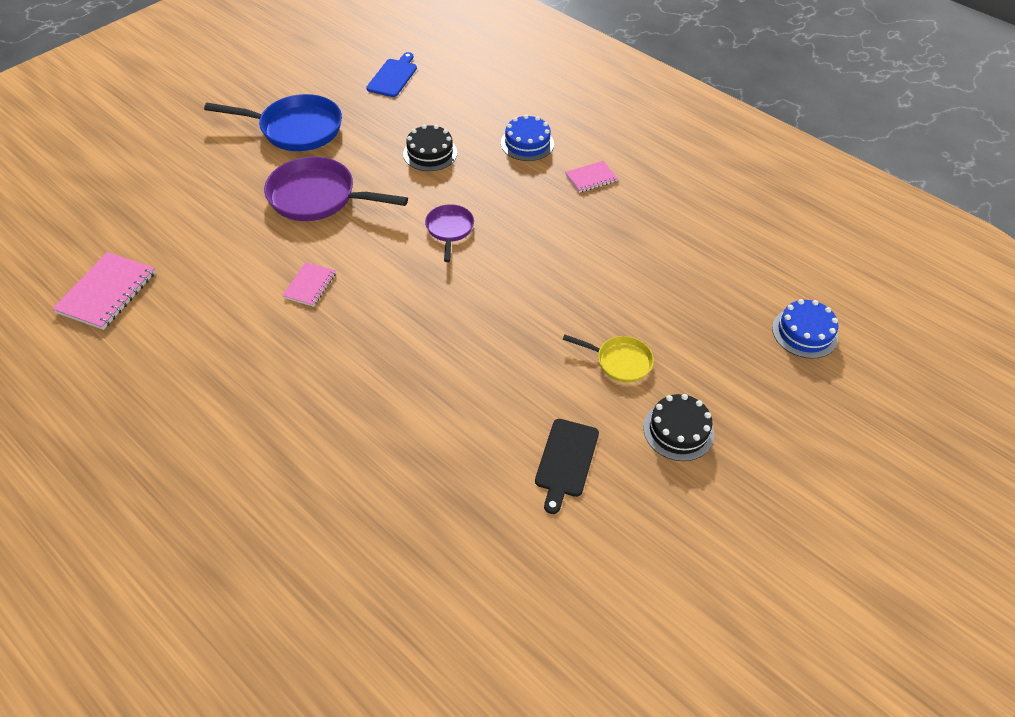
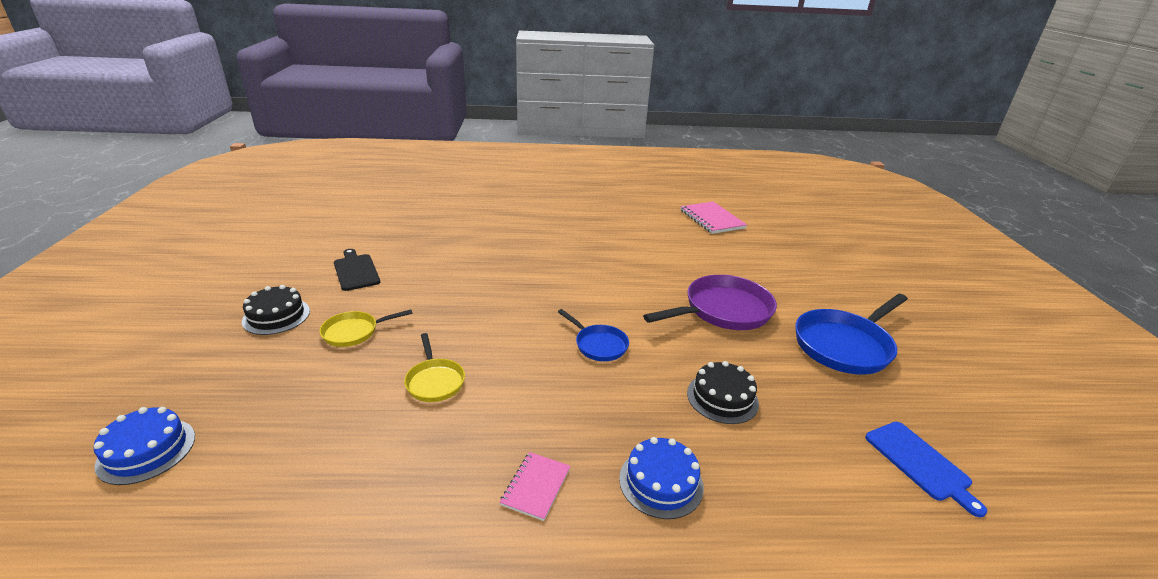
camera: 135 degrees right, 20 degrees down
(310, 285) = (627, 267): pink notebook -> none
(449, 230) = (598, 345): purple pan -> blue pan
(592, 273) = (434, 381): none -> yellow pan

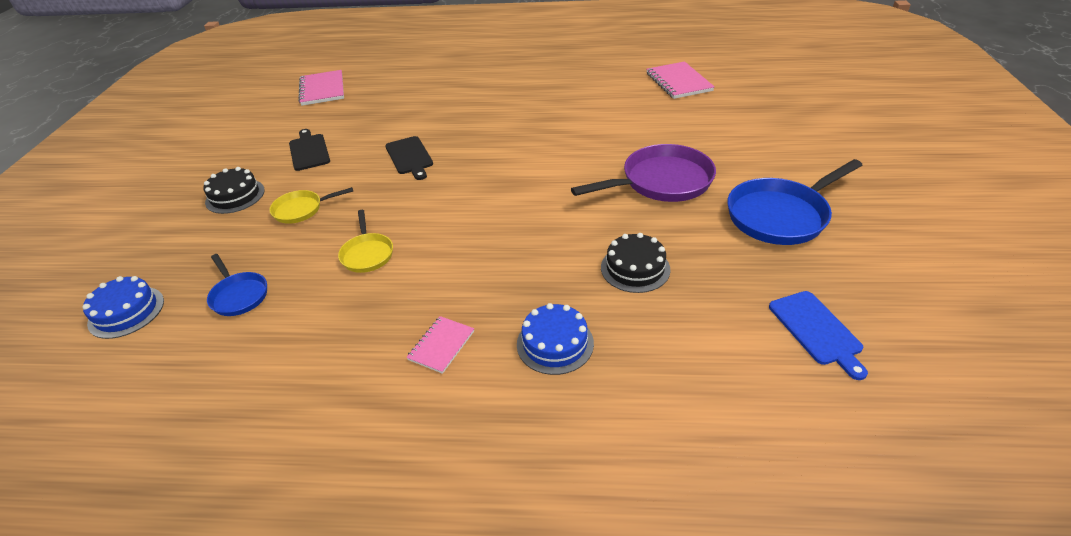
camera: 10 degrees right, 10 degrees up
(363, 211) = (322, 89): none -> pink notebook
(465, 280) = (410, 157): none -> black cutting board
(598, 345) = (526, 218): blue pan -> blue pan (239, 295)

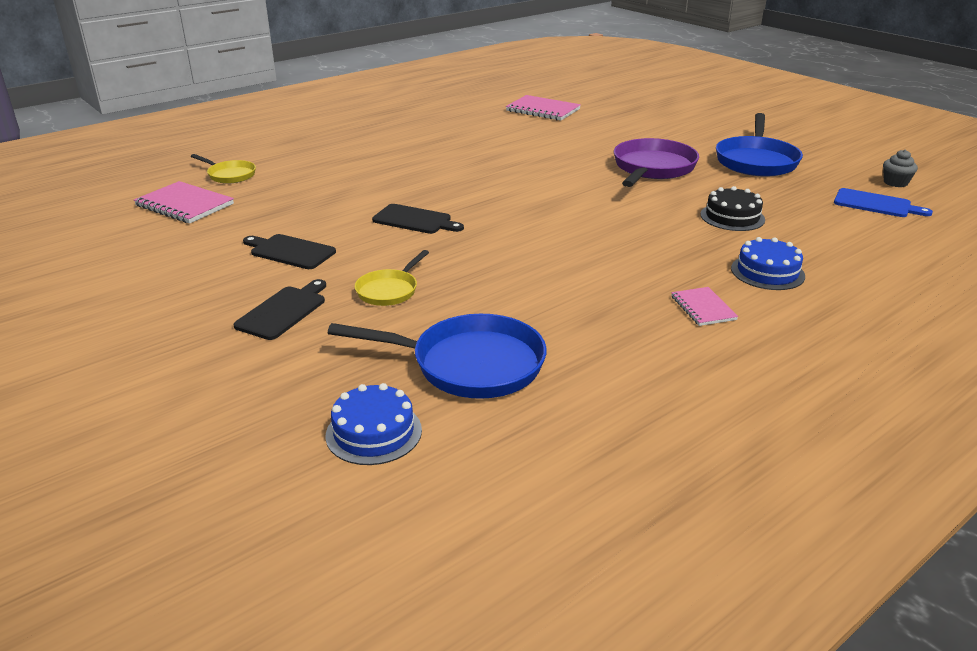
camera: 45 degrees left, 10 degrees down
(235, 196) = (284, 311): black cake -> black cutting board
(239, 295) = (469, 365): blue pan -> blue pan, size x1.83
(367, 254) = (526, 289): yellow pan -> yellow pan (230, 175)
(899, 316) = (895, 183): none -> grey cupcake

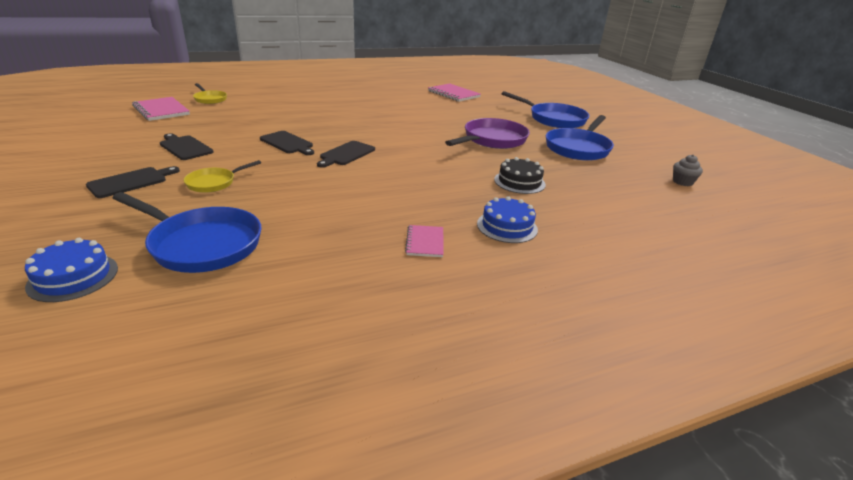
camera: 15 degrees right, 0 degrees up
(503, 221) = (346, 154): none -> black cutting board
(695, 126) = (553, 119): none -> blue pan
(876, 204) = (650, 194): blue cutting board -> none

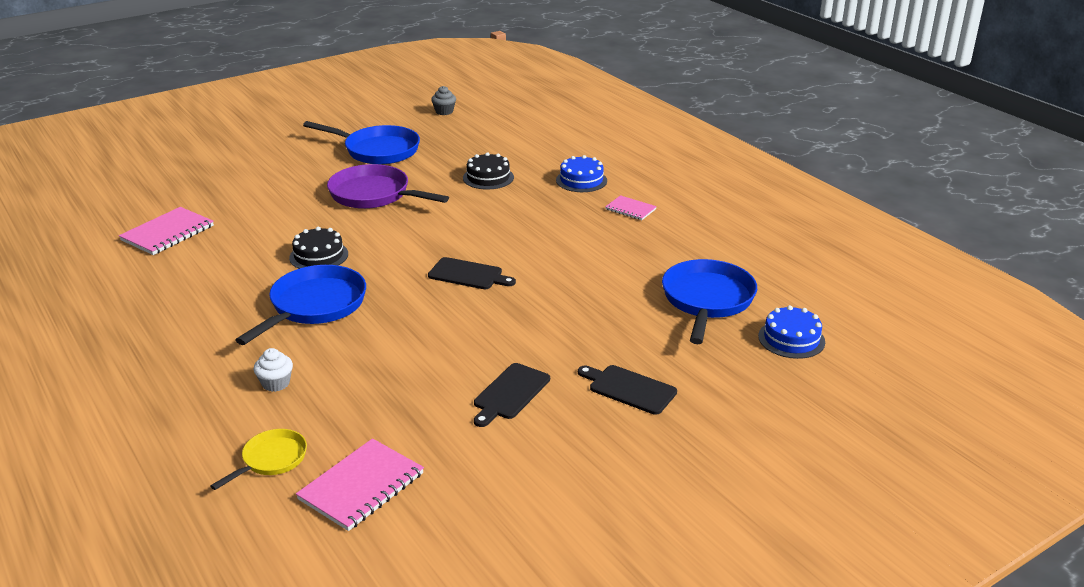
camera: 100 degrees left, 0 degrees up
(214, 183) = (595, 334): yellow pan -> none
(272, 103) = (276, 383): none -> white cupcake
(288, 143) = (454, 321): black cutting board -> none
(405, 120) = (319, 256): none -> black cake
(425, 242) = (630, 209): pink notebook -> pink notebook turned 45 degrees clockwise
(553, 119) = (275, 162): blue pan -> blue pan (314, 306)

